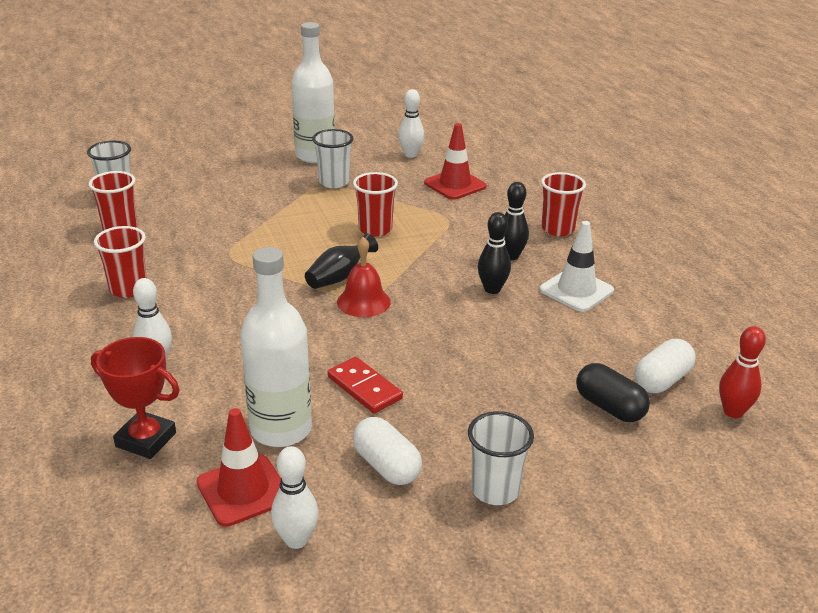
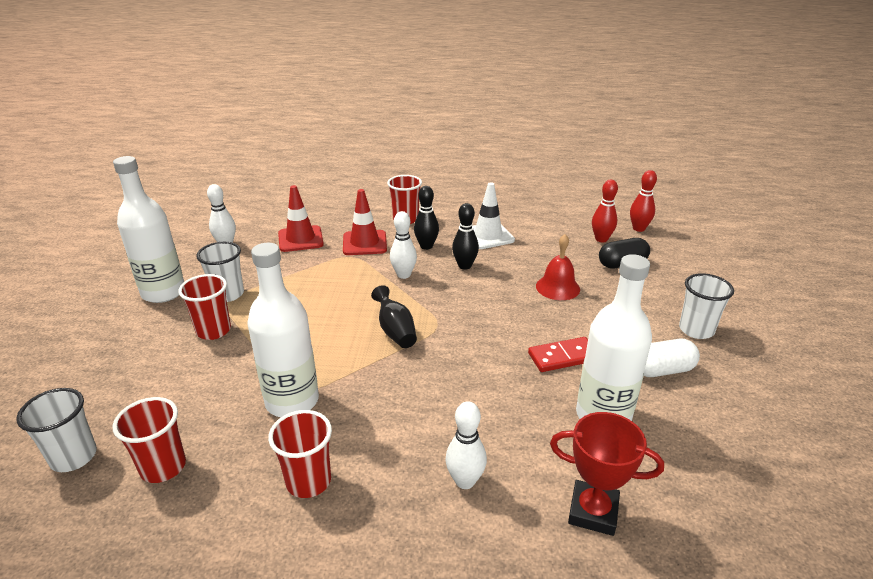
camera: 65 degrees left, 0 degrees up
(146, 440) = (593, 511): red trophy -> red trophy turned 60 degrees clockwise
(212, 255) = (292, 401): none -> white bottle
(243, 490) = (679, 456): red traffic cone -> red traffic cone (364, 243)
(296, 540) = (742, 437): white bowling pin -> white bowling pin (403, 275)
(363, 302) = (442, 327): red bell -> red bell (557, 287)
(375, 229) = (334, 293): red cup -> red cup (213, 331)
(662, 380) = (601, 239): white capsule -> red bowling pin

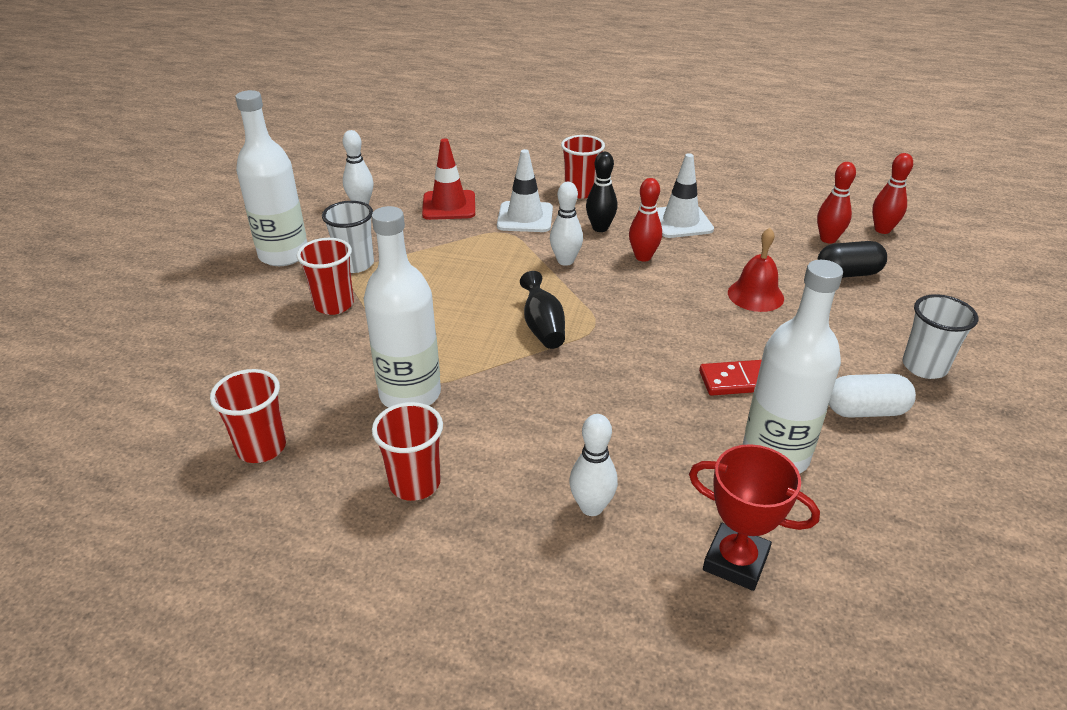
camera: 10 degrees right, 5 degrees up
(74, 457) = (170, 425): white cup -> none
(364, 243) = (525, 217): red traffic cone -> white traffic cone
(464, 266) = (643, 257): black bowling pin -> red bowling pin

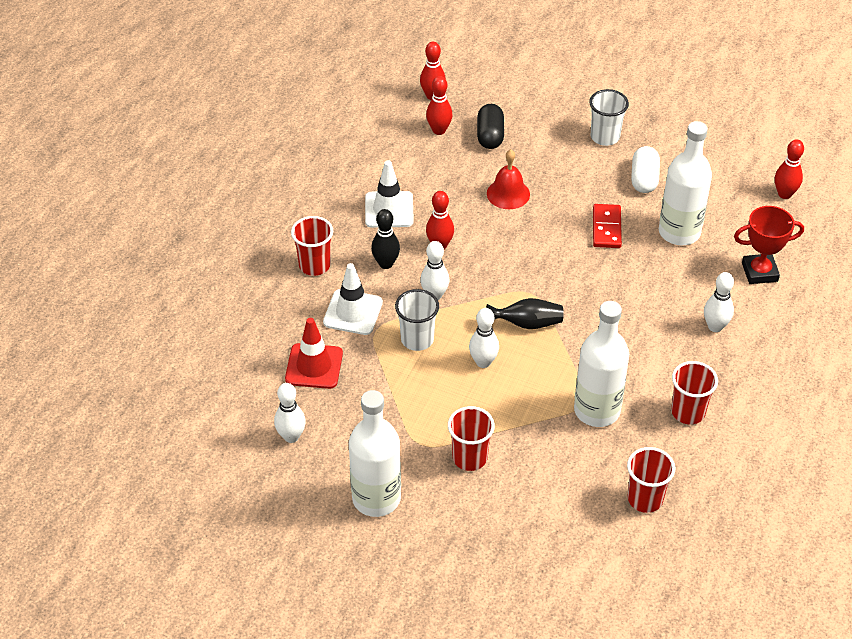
camera: 80 degrees left, 10 degrees up
(355, 264) = (406, 442): white cup -> white cup (417, 339)
(474, 301) = (483, 362): none -> white bowling pin
(735, 561) = (759, 272): red trophy -> red trophy turned 45 degrees clockwise
(954, 594) = (784, 194): none -> red bowling pin

